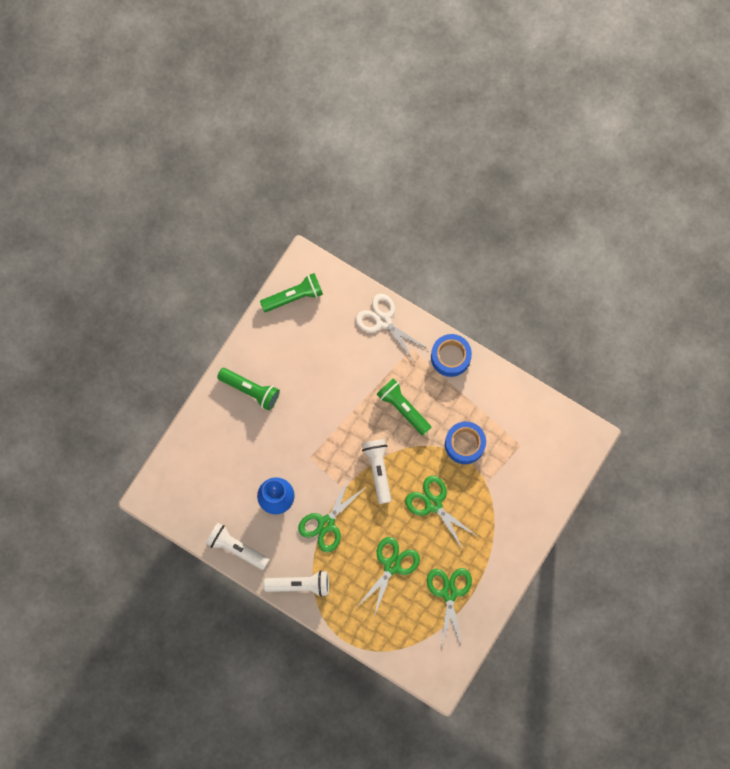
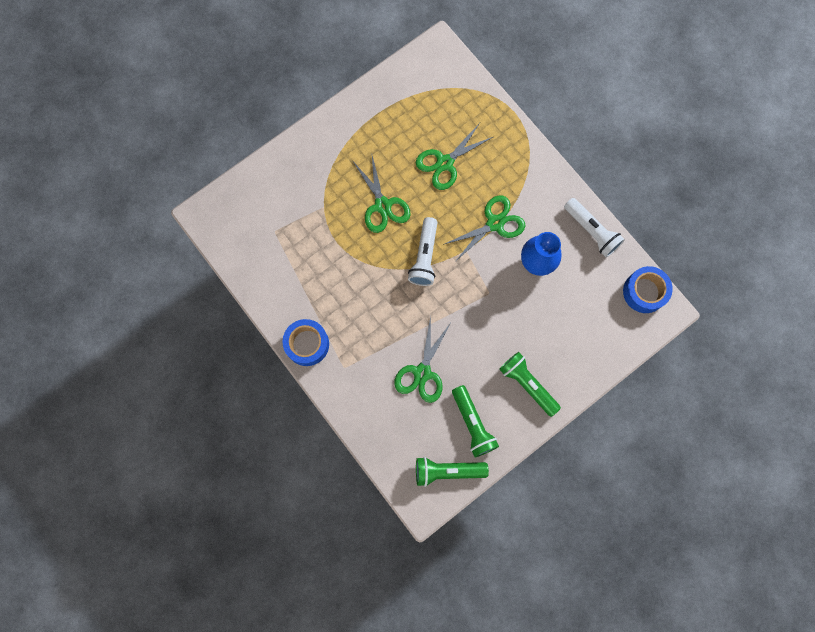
camera: 160 degrees left, 0 degrees up
(300, 585) = (540, 176): white flashlight -> none
(383, 321) = (362, 408): white scissors -> none
(403, 408) = (376, 309): green flashlight -> green flashlight (472, 424)
(449, 593) = (400, 120): green scissors -> green scissors (422, 372)
(464, 444) = (329, 251): blue tape -> blue tape (644, 292)

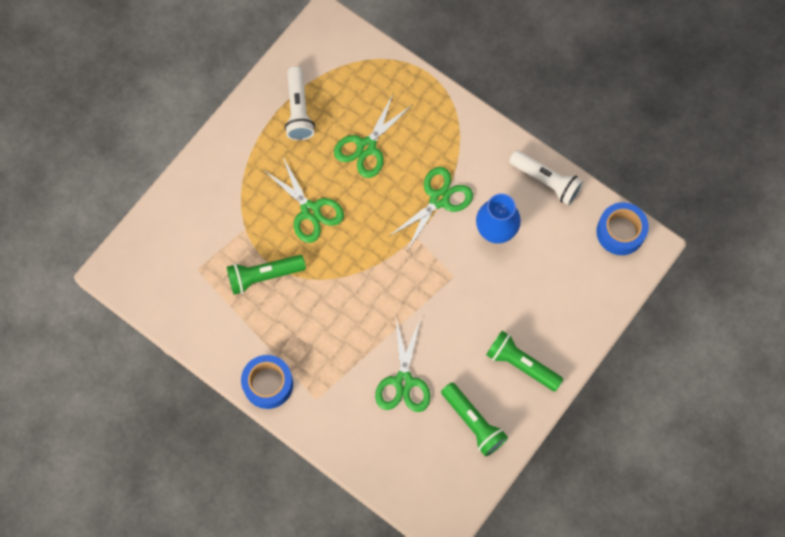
camera: 15 degrees left, 5 degrees down
(424, 257) = (372, 255): white flashlight -> white flashlight (298, 110)
(447, 471) = (459, 480): green flashlight -> green flashlight (264, 276)

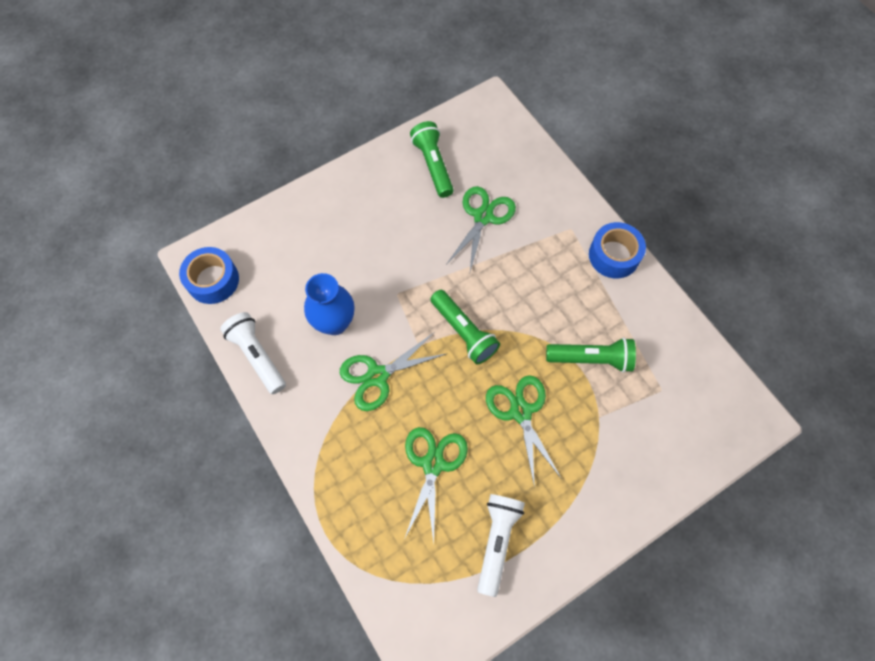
camera: 160 degrees left, 5 degrees down
(366, 147) = (433, 464): green scissors -> green scissors turned 45 degrees counterclockwise
(521, 364) = (368, 197): green flashlight -> green flashlight (463, 332)

